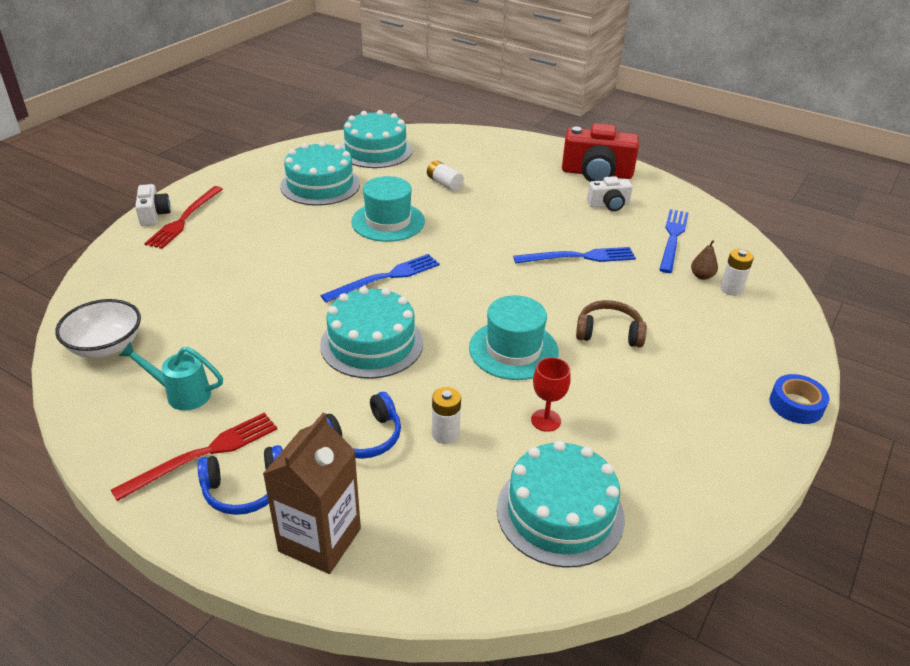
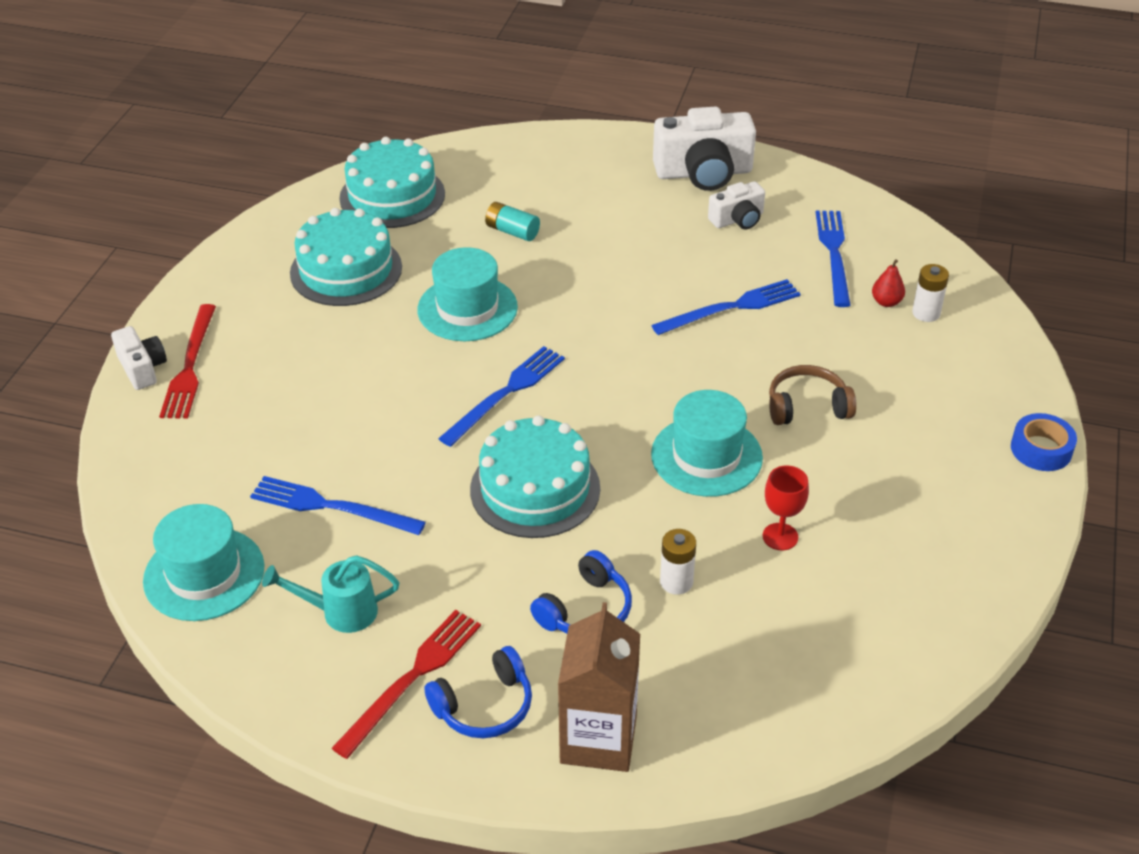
camera: 15 degrees left, 5 degrees up
(106, 346) = (204, 574): white bowl -> turquoise hat
(220, 323) = (331, 507): none -> blue fork
(444, 183) = (512, 231): white battery -> turquoise battery
(560, 512) = (838, 640): turquoise cake -> none
(597, 173) = (703, 173): red camera -> white camera
(702, 276) = (886, 302): brown pear -> red pear

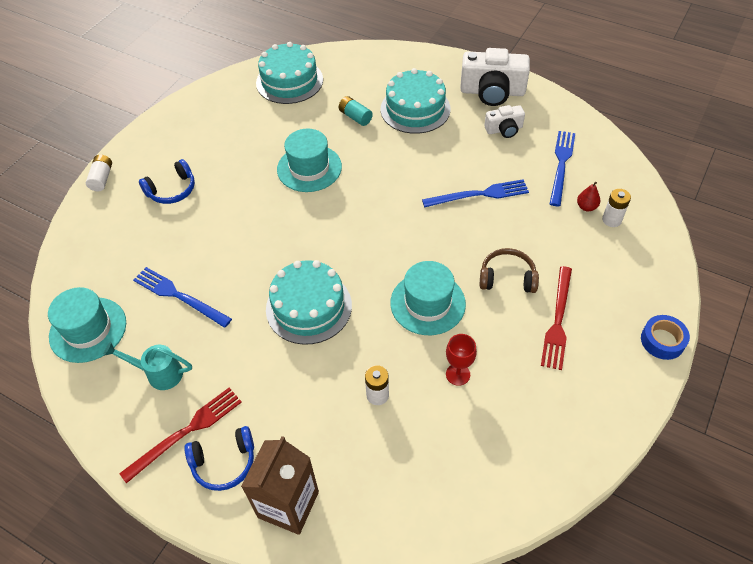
camera: 15 degrees right, 10 degrees up
(142, 368) = (102, 178): white camera -> white battery
(190, 366) = (130, 181): red fork -> red fork (558, 320)
(346, 270) = (244, 129): turquoise cake -> turquoise cake (415, 109)
(506, 393) = (313, 233): blue fork -> none
(586, 610) = (312, 404): blue headphones -> blue headphones (172, 190)

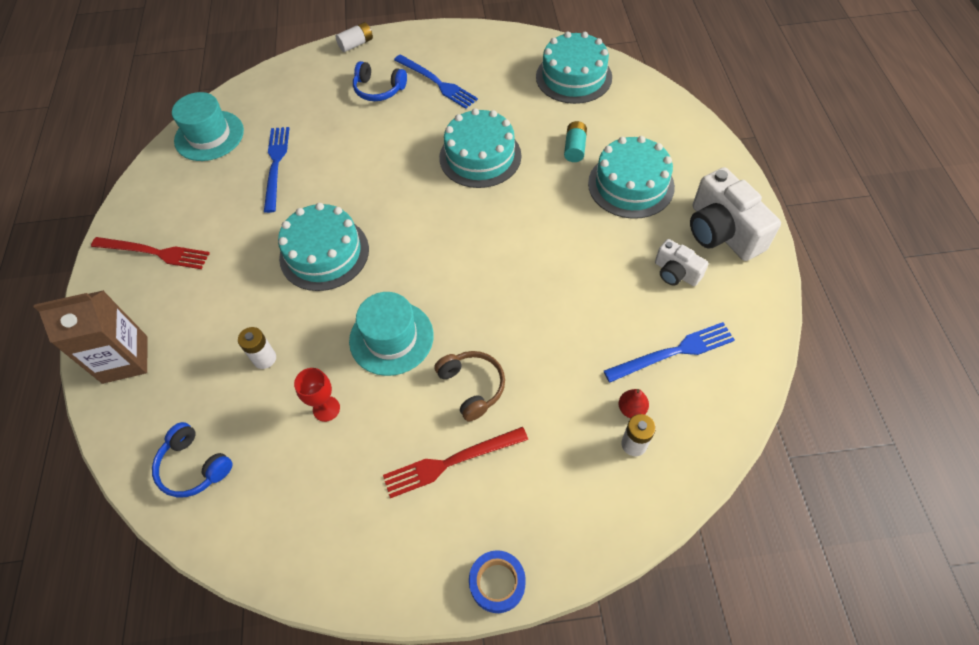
camera: 55 degrees right, 5 degrees up
(158, 373) = (196, 201): turquoise watering can -> none
(224, 463) = (140, 294): blue headphones -> blue headphones (194, 467)
(309, 168) = (480, 156): turquoise hat -> turquoise cake
(479, 194) = (563, 302): blue fork -> blue fork (437, 82)

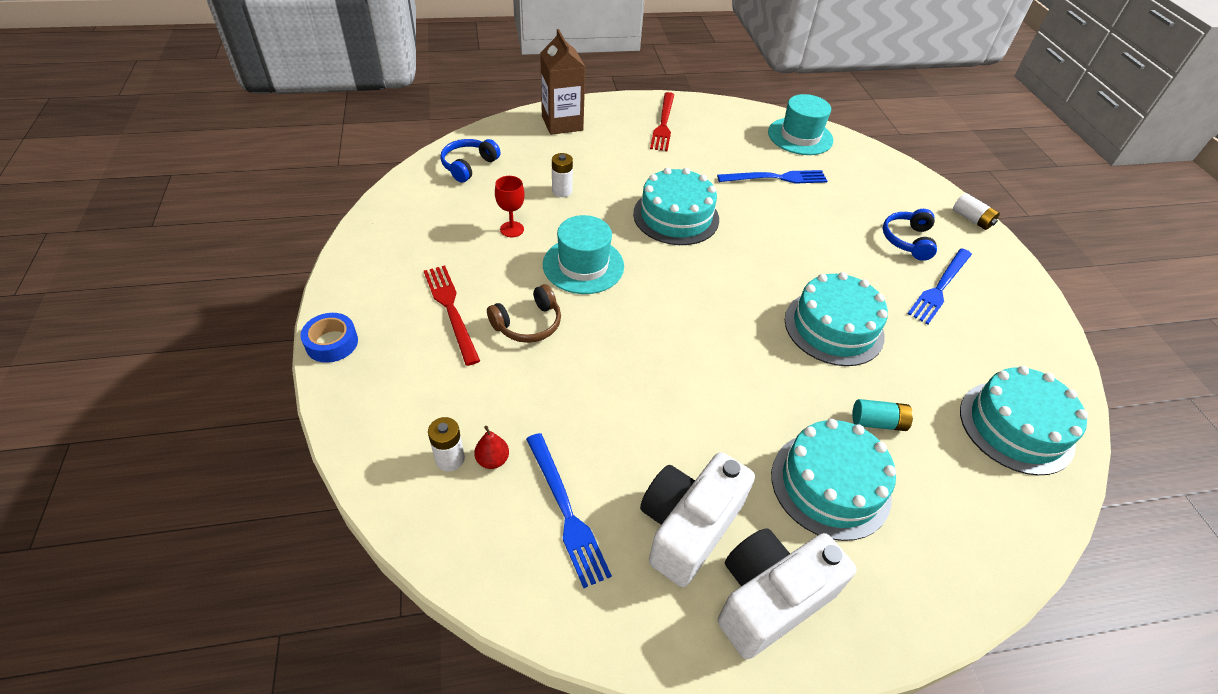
camera: 80 degrees right, 10 degrees down
(676, 272) = (688, 527): white camera -> white camera, size x1.82

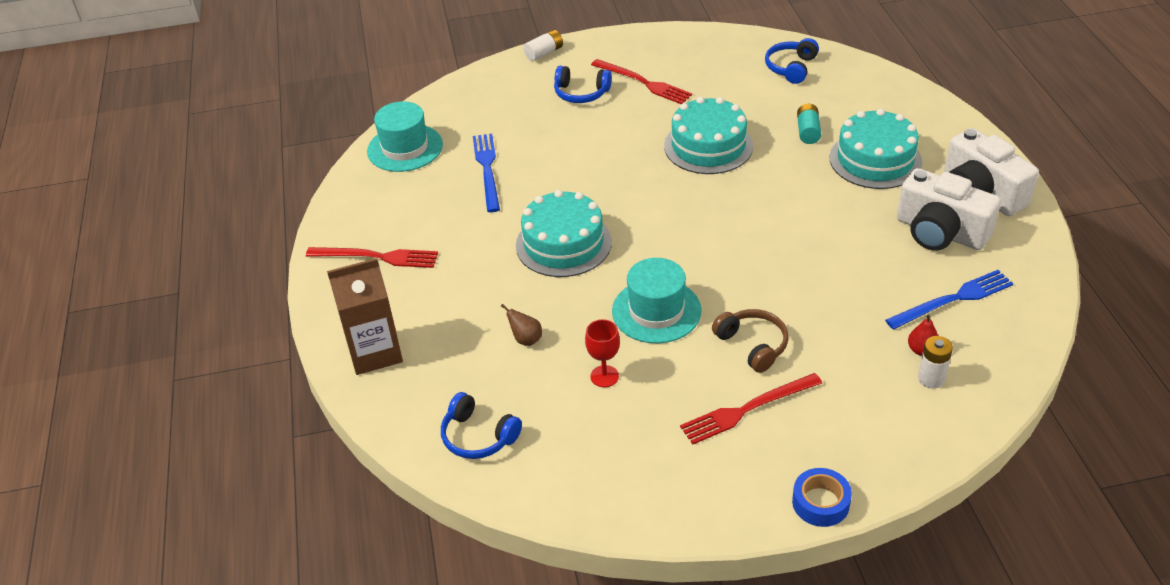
camera: 85 degrees left, 5 degrees down
(562, 191) = (526, 339): white battery -> brown pear
(940, 287) = (643, 82): blue fork -> red fork
(1016, 427) = (791, 67): turquoise cake -> blue headphones

